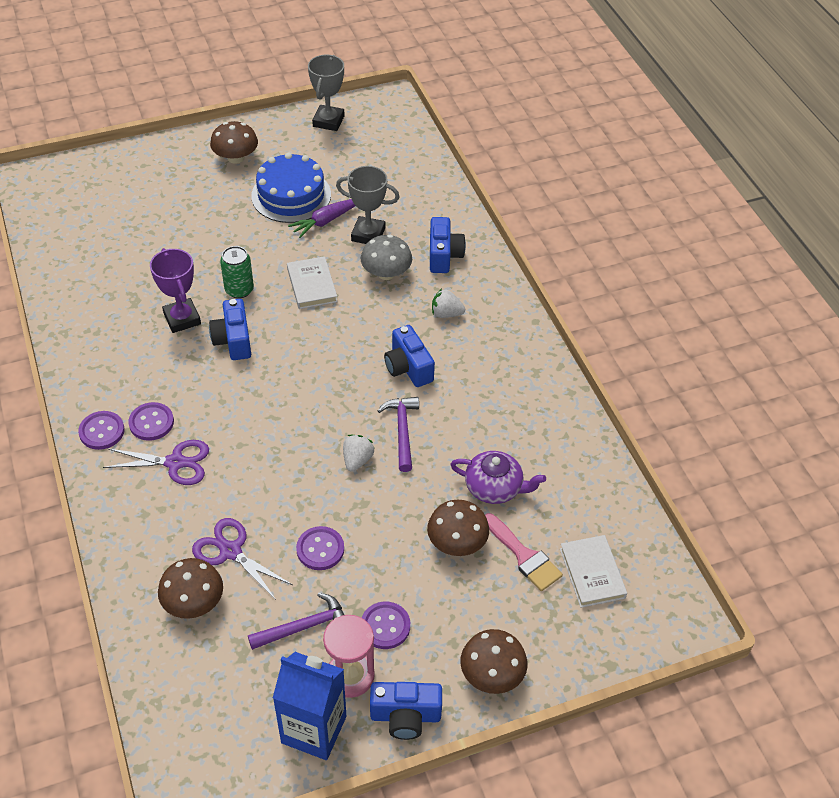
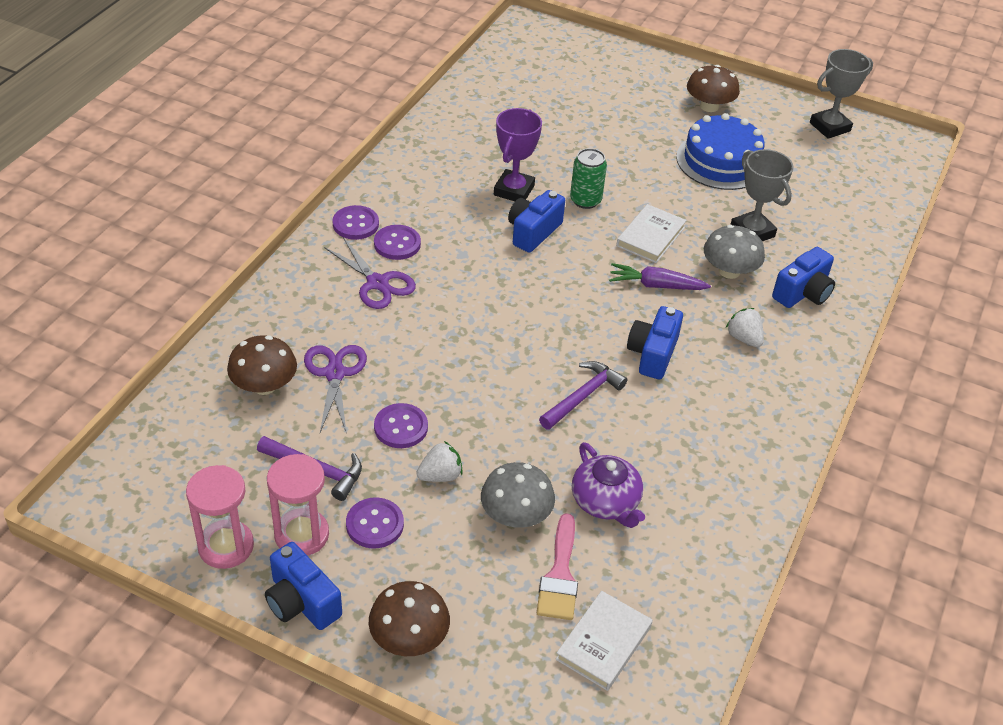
camera: 45 degrees right, 5 degrees down
(314, 729) = (226, 546): blue carton -> pink hourglass
(325, 221) = (725, 198): purple carrot -> purple carrot (655, 285)
(357, 460) = (516, 388): white strawberry -> white strawberry (440, 475)
(457, 542) = (516, 515): brown mushroom -> grey mushroom

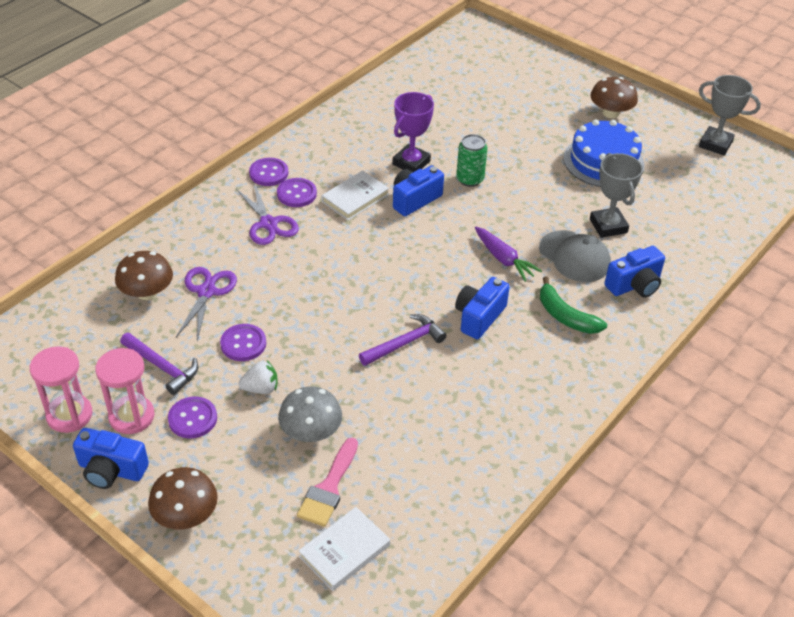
camera: 15 degrees right, 0 degrees up
(301, 602) = (111, 470): blue camera -> blue camera turned 45 degrees counterclockwise
(606, 502) = (391, 434): purple teapot -> none
(650, 236) = (515, 217): white book -> white book (355, 198)
(655, 285) = (504, 259): purple carrot -> purple carrot turned 150 degrees counterclockwise
(729, 271) = (574, 256): grey mushroom -> grey cap
(744, 338) = (565, 316): white strawberry -> green banana
(830, 127) = (715, 144): grey trophy -> grey trophy turned 45 degrees clockwise

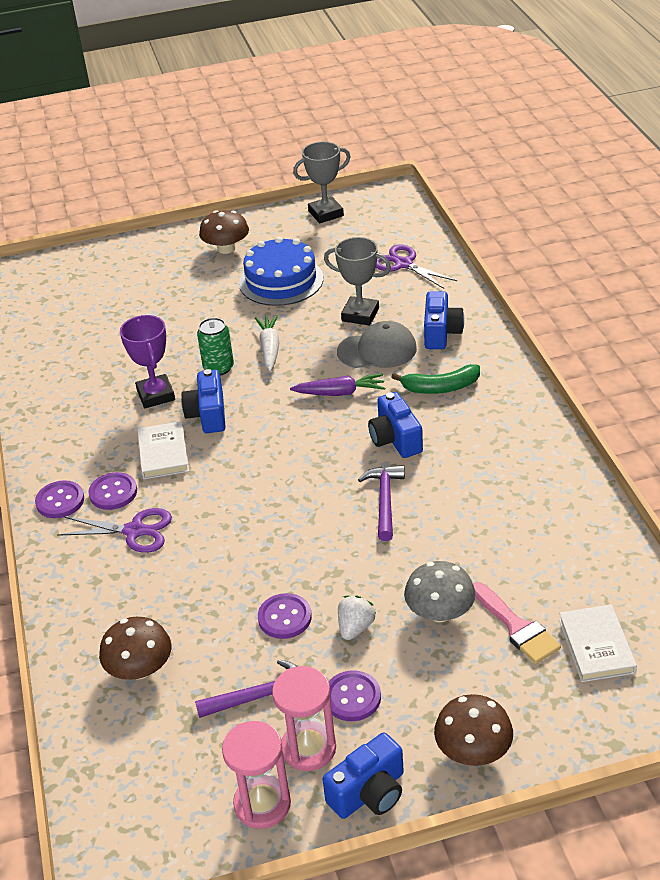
camera: 50 degrees left, 5 degrees down
(206, 292) = (185, 618): purple scissors -> purple scissors (403, 264)
(518, 195) = (270, 348): none -> white carrot

